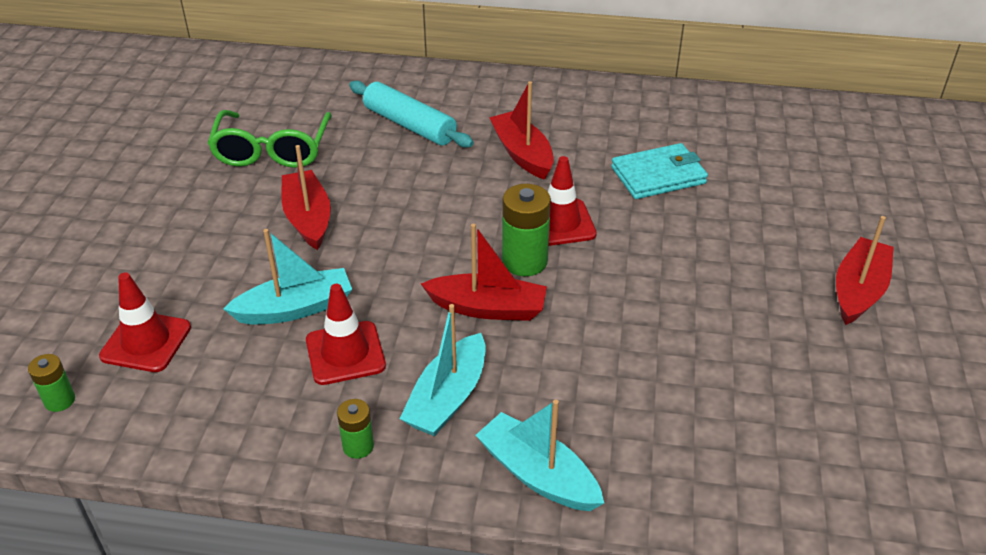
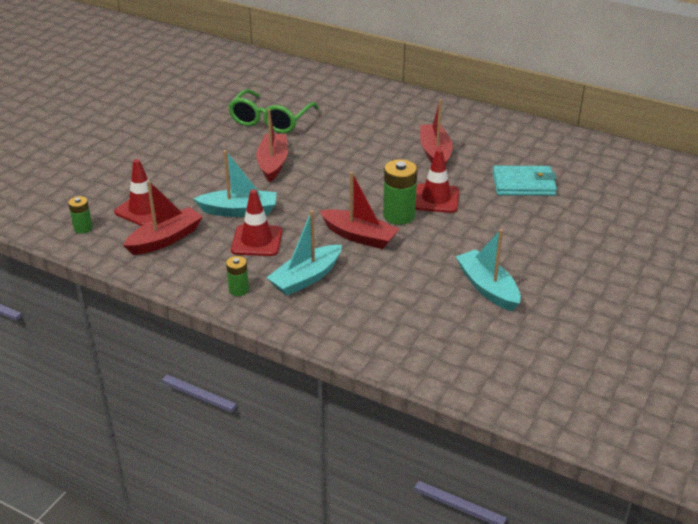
camera: 20 degrees right, 5 degrees down
(409, 125) = (368, 122): turquoise rolling pin -> none
(538, 474) = (338, 330): turquoise boat -> turquoise boat (487, 288)
(858, 290) = (624, 281): red boat -> red boat (165, 239)

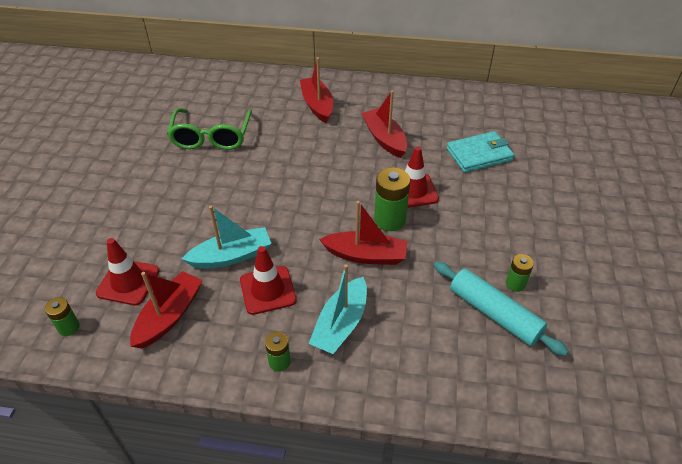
camera: 20 degrees left, 10 degrees up
(273, 163) = (238, 188): red boat -> red boat (317, 105)
(451, 304) = (494, 314): none -> turquoise rolling pin
(487, 288) = (515, 284): turquoise boat -> green battery

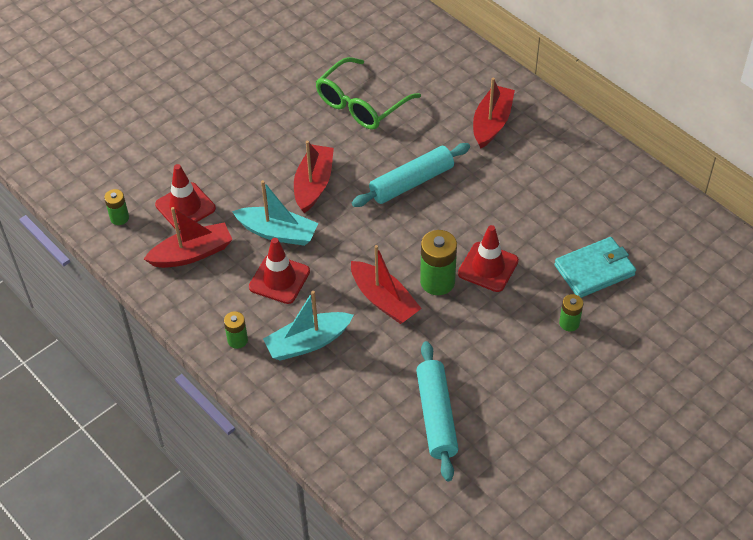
camera: 40 degrees right, 5 degrees up
(301, 167) = (411, 182): none -> turquoise rolling pin
(384, 139) = (519, 198): red boat -> red boat (313, 184)
(479, 154) = (594, 270): turquoise wallet -> turquoise wallet turned 45 degrees counterclockwise
(515, 284) = (483, 405): green battery -> green battery (569, 323)

